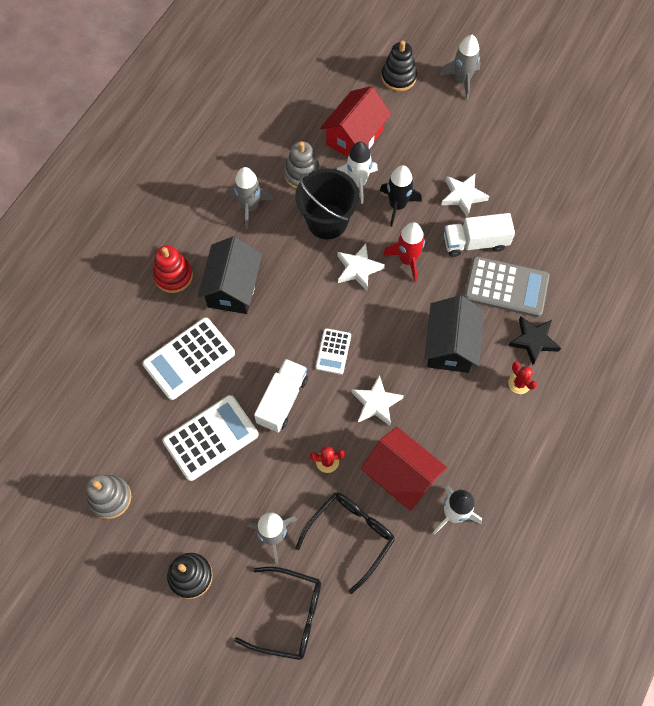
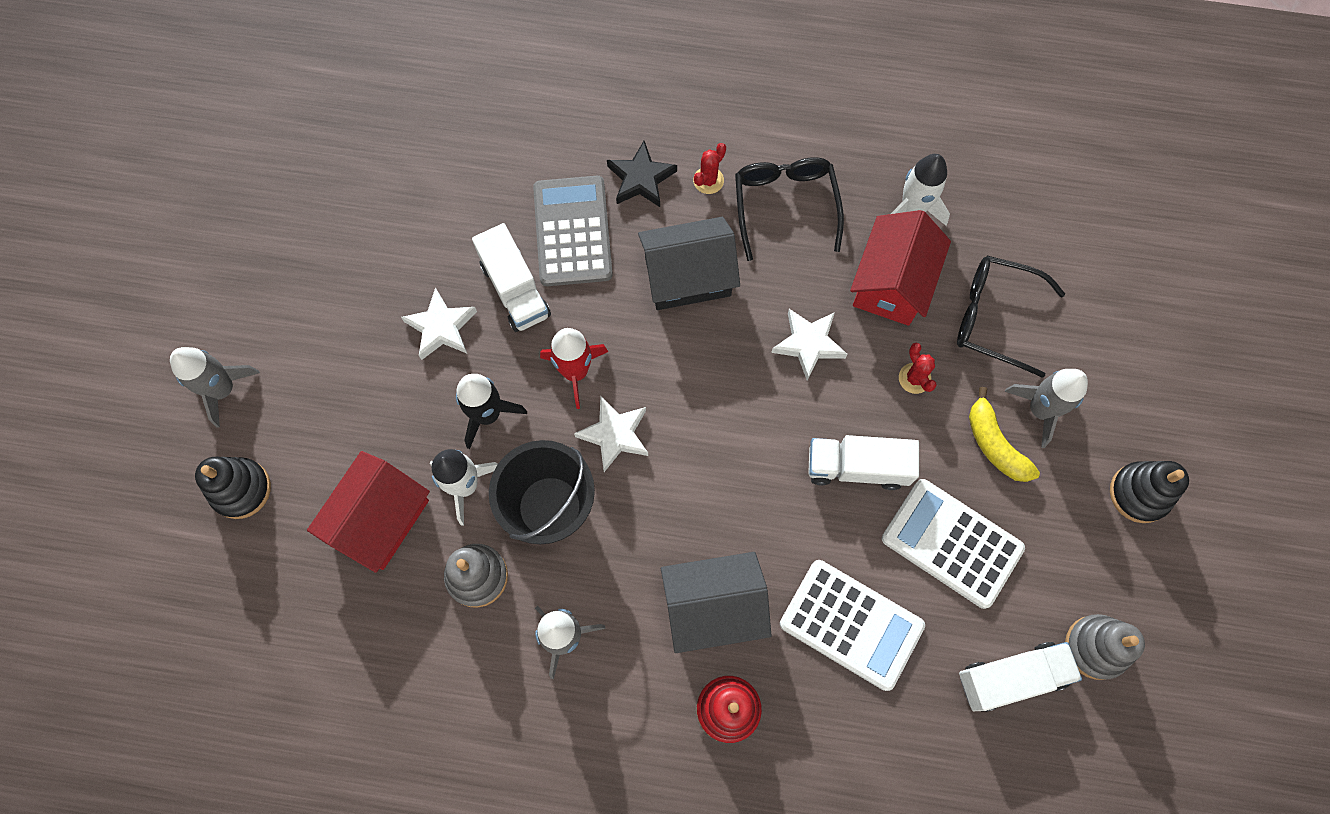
camera: 110 degrees left, 5 degrees up
(117, 438) = (1011, 677): none -> white truck
(262, 494) = (994, 444): none -> yellow banana
(290, 615) = (1122, 355): black glasses -> black glasses (785, 204)
(333, 351) = (757, 424): white calculator -> none
(355, 137) = (380, 519): red house -> red house turned 75 degrees counterclockwise

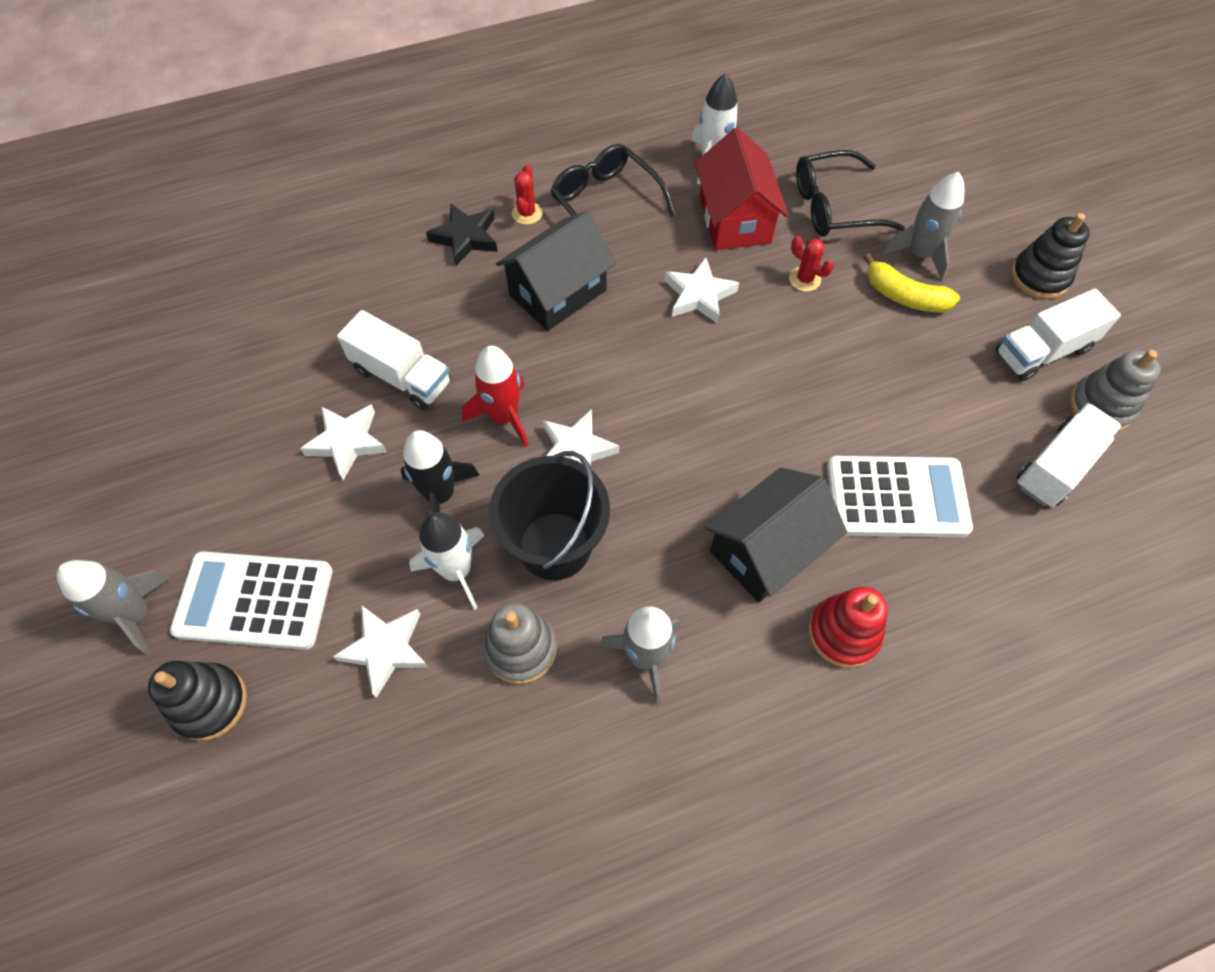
camera: 30 degrees left, 10 degrees down
(380, 519) = (385, 649): red house -> white star
(572, 231) = (428, 305): grey calculator -> none
(857, 467) = (808, 369): white truck -> white truck (1042, 351)
(951, 543) = (928, 388): white calculator -> white calculator (254, 601)

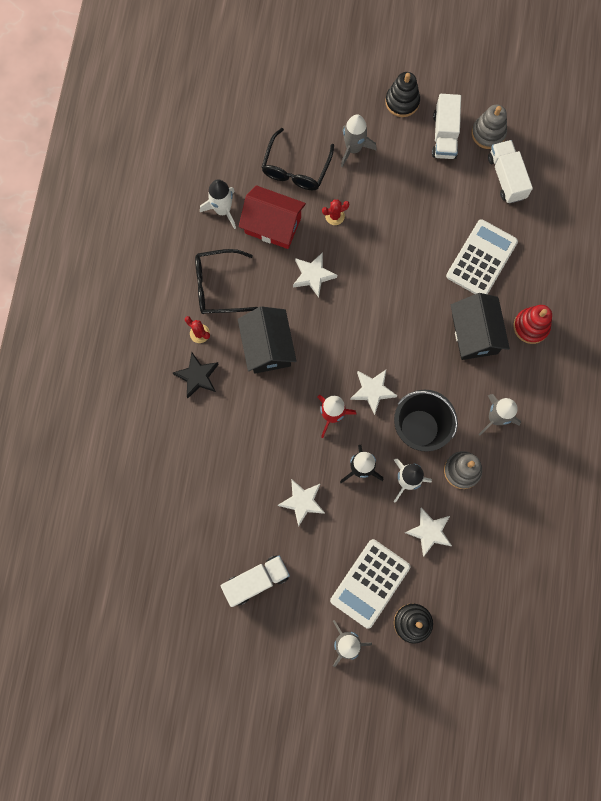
camera: 60 degrees left, 15 degrees up
(402, 376) = (276, 455): white truck -> white truck (256, 581)
(904, 296) = (374, 175): yellow banana -> none

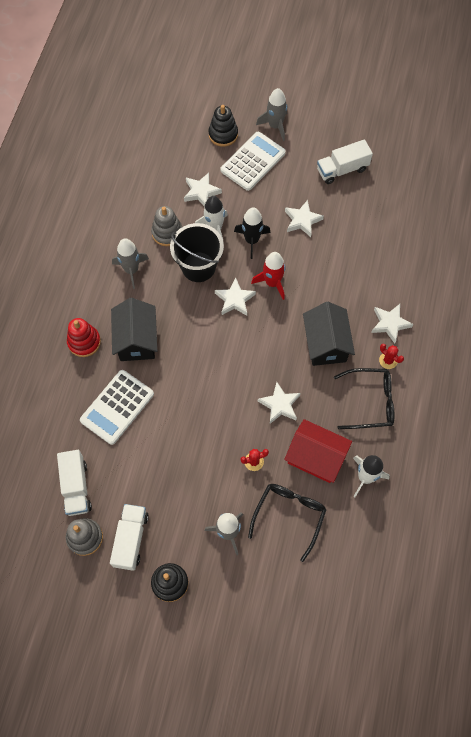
camera: 175 degrees left, 10 degrees down
(197, 376) = (390, 324): black star -> white star

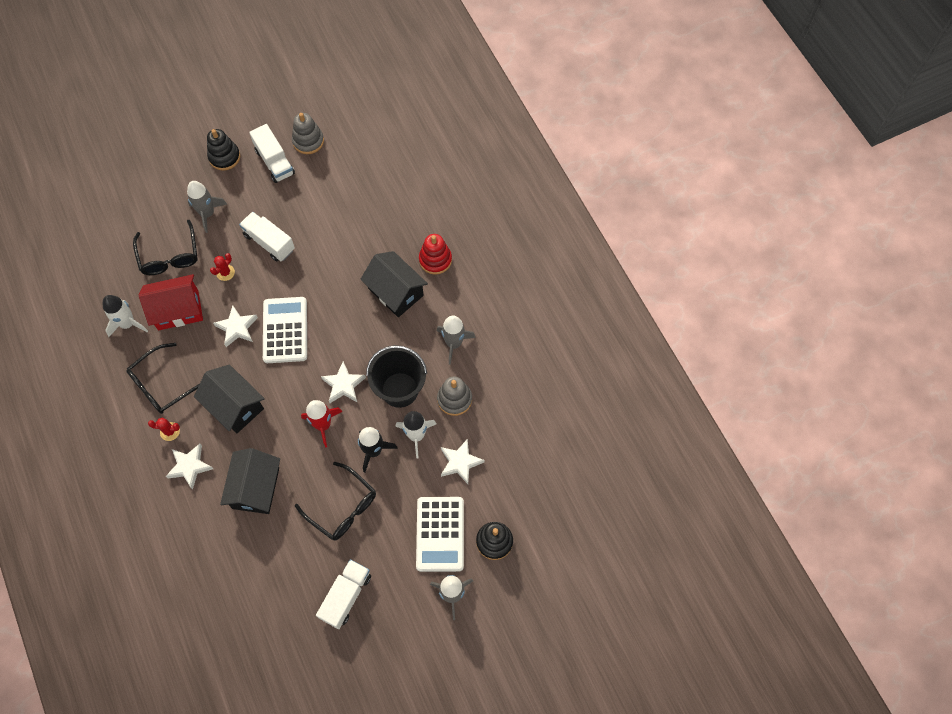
camera: 140 degrees right, 0 degrees up
(76, 487) = (343, 164): white truck -> white truck (269, 242)
(117, 407) = (364, 234): white calculator -> white calculator (285, 330)
(302, 220) = (343, 507): white star -> black glasses
(352, 275) = (256, 488): none -> black house

